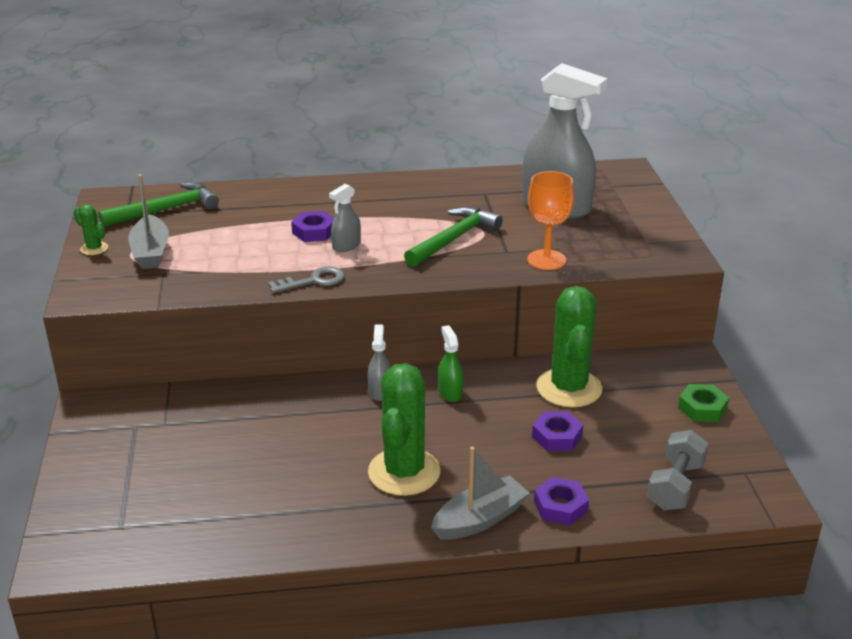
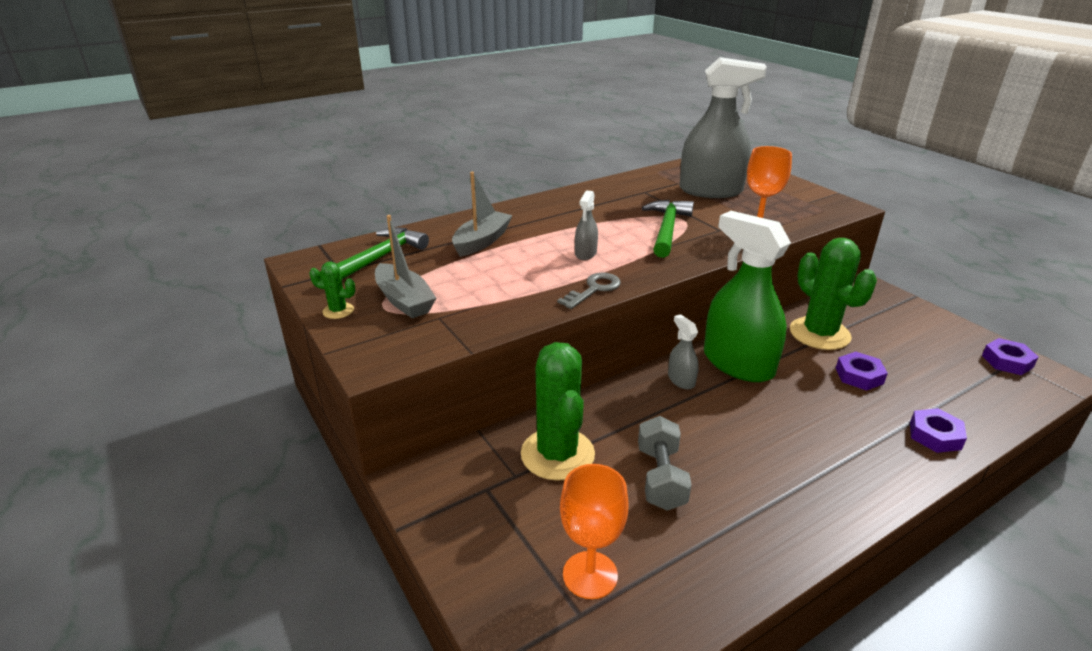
camera: 25 degrees left, 0 degrees up
(151, 505) = (590, 575): none -> orange goblet
(314, 232) = (543, 248): purple nut -> purple nut (1007, 361)
(404, 472) = (783, 448): green cactus -> green cactus (557, 454)
(450, 392) = (738, 364): green spray bottle -> green spray bottle, size x2.31
(480, 519) = (893, 471): grey boat -> grey boat (482, 241)
(675, 486) = (986, 388): grey dumbbell -> grey dumbbell (660, 478)
(702, 408) = (924, 322): green nut -> none

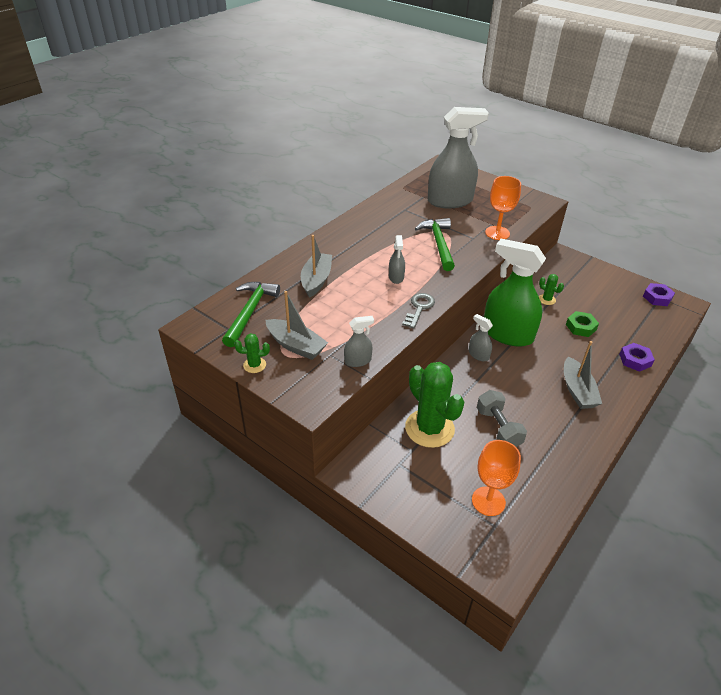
camera: 20 degrees left, 10 degrees up
(469, 330) = (358, 361): none -> grey spray bottle
(815, 456) = (577, 390): none -> grey boat
(819, 334) = (547, 299): green cactus -> green cactus, size x0.44
(859, 376) = (581, 327): purple nut -> green nut

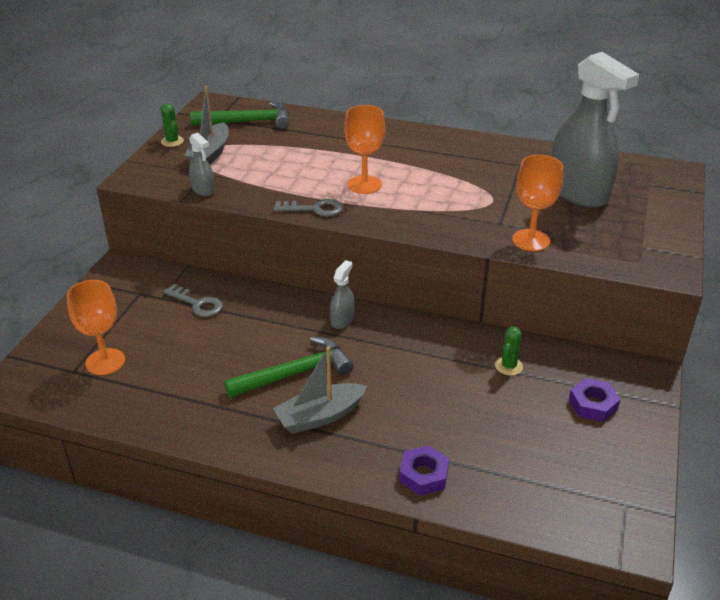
camera: 70 degrees right, 5 degrees down
(316, 280) = (323, 141): grey boat -> none
(396, 277) = (364, 185): grey spray bottle -> orange goblet
(429, 428) = (197, 304): green cactus -> grey key
(439, 244) = (460, 200): green hammer -> green hammer (295, 373)
(498, 428) = (218, 354): grey dumbbell -> none
(507, 334) = (400, 338): green spray bottle -> none
(581, 327) = (466, 408): green nut -> none
(657, 297) = (621, 498): purple nut -> purple nut (593, 404)

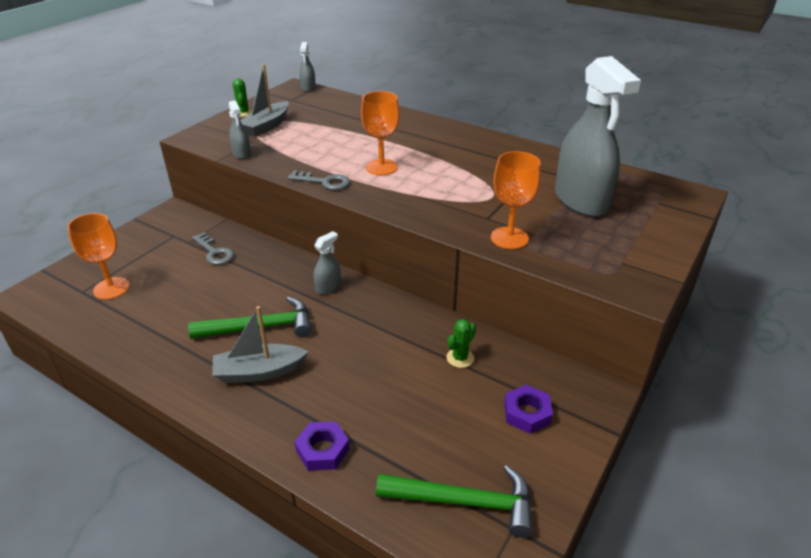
camera: 15 degrees right, 0 degrees up
(227, 102) = (308, 88): none -> grey spray bottle
(247, 122) = (314, 105): green hammer -> green hammer (464, 502)

